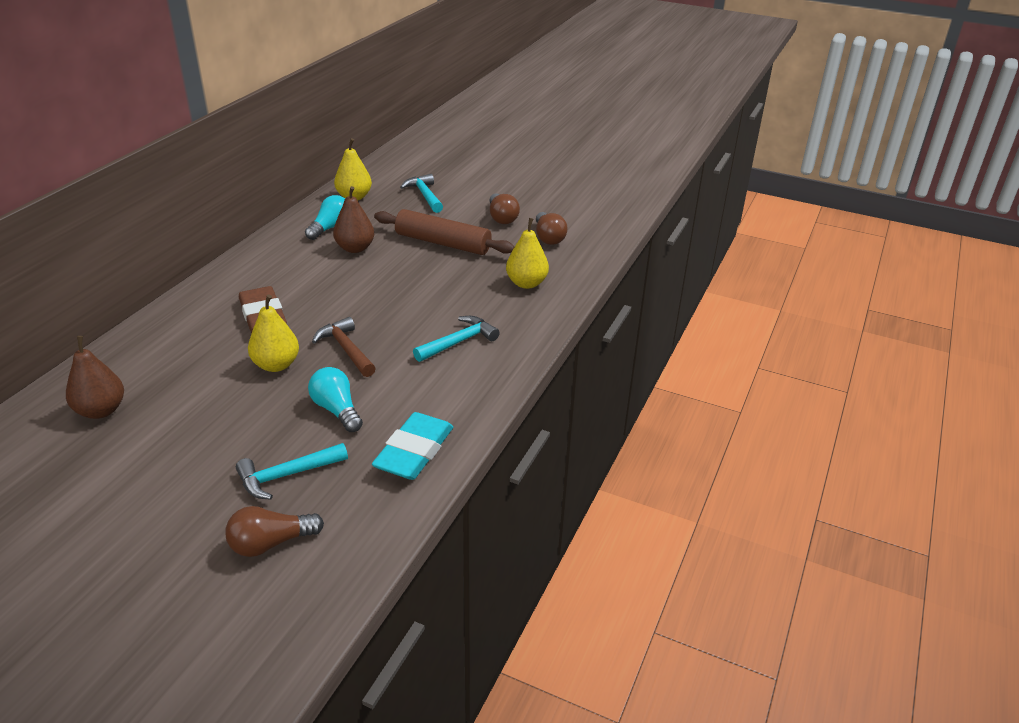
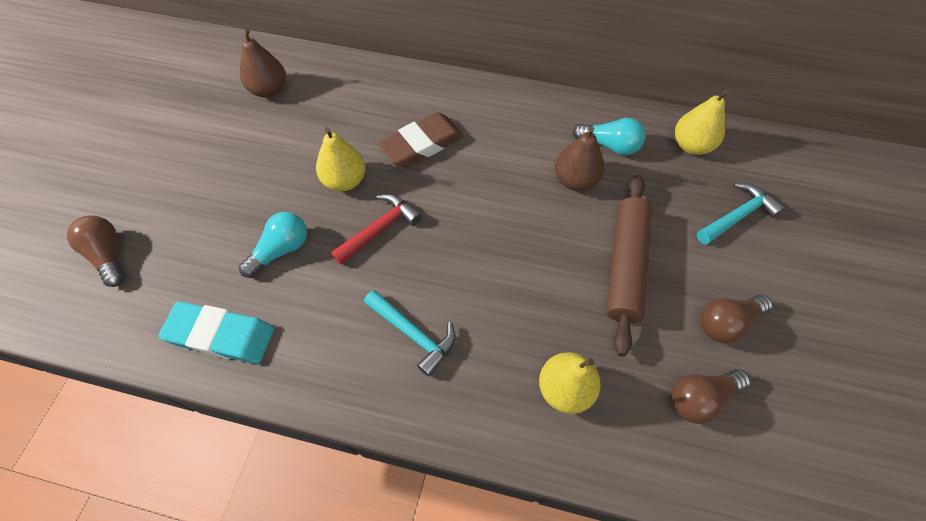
camera: 80 degrees right, 25 degrees up
(286, 475) = (189, 239): turquoise hammer -> none
(346, 349) = (380, 229): brown hammer -> red hammer

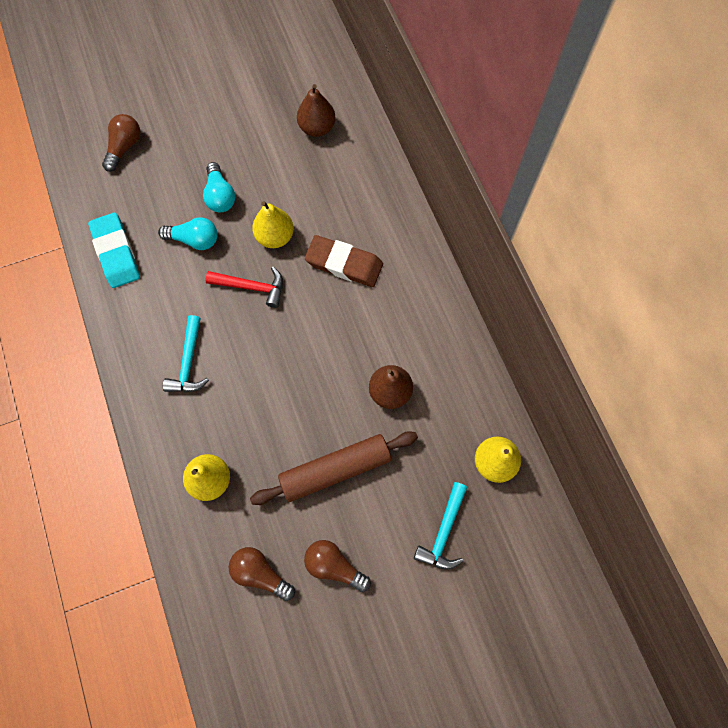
camera: 55 degrees right, 10 degrees up
(609, 145) = (445, 398): turquoise light bulb -> turquoise light bulb (220, 196)
(737, 216) = (443, 532): turquoise hammer -> turquoise hammer turned 90 degrees clockwise

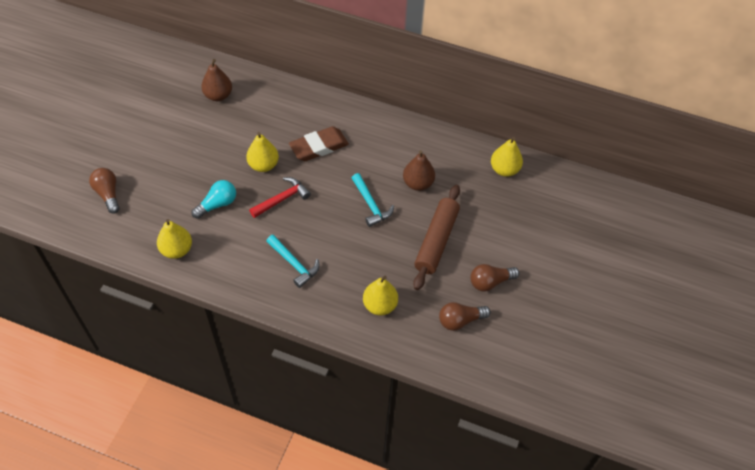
camera: 50 degrees left, 15 degrees down
(116, 253) = (177, 250): turquoise eraser -> yellow pear
(220, 196) = (204, 171): turquoise light bulb -> none
(443, 532) = (520, 219): turquoise hammer -> turquoise hammer (371, 205)

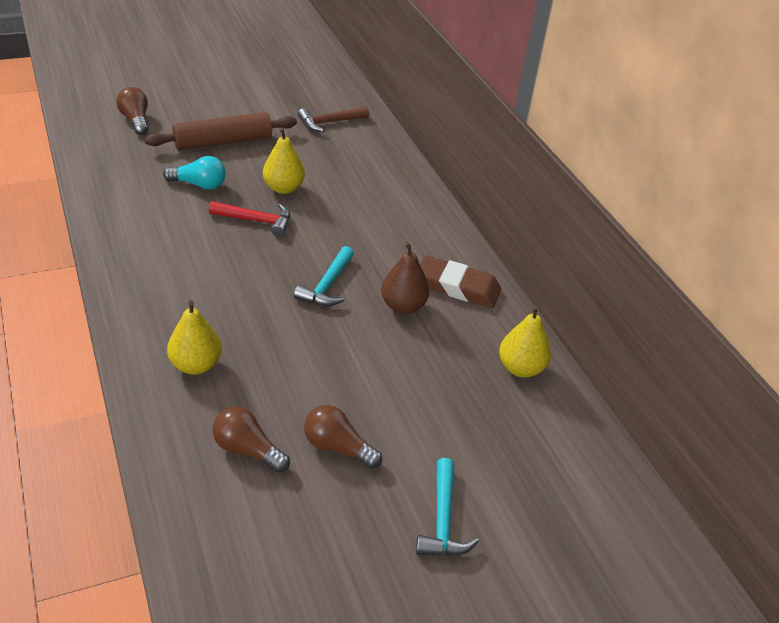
camera: 45 degrees right, 15 degrees down
(108, 194) = (135, 120): brown light bulb -> brown light bulb turned 45 degrees counterclockwise
(177, 250) = (114, 188): yellow pear -> none
(218, 95) = (329, 122): brown pear -> brown hammer
(294, 264) = (181, 271): turquoise hammer -> turquoise hammer (443, 520)
(319, 147) = (354, 211): brown eraser -> brown eraser (457, 287)
(436, 241) = (341, 364): brown rolling pin -> brown rolling pin (223, 142)

